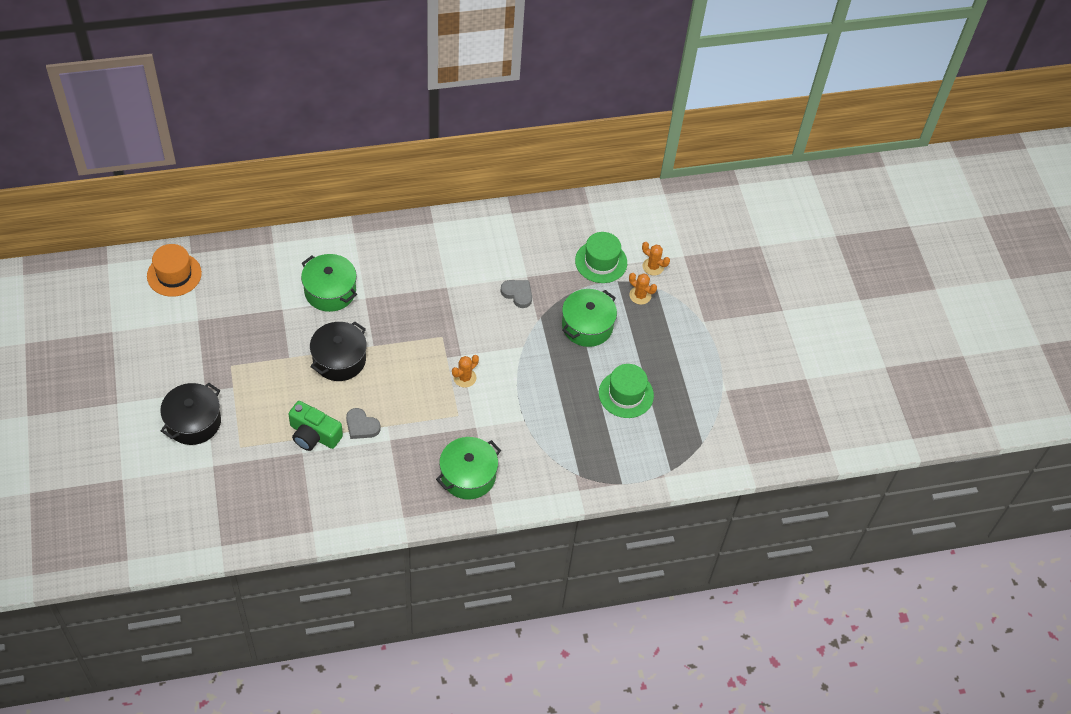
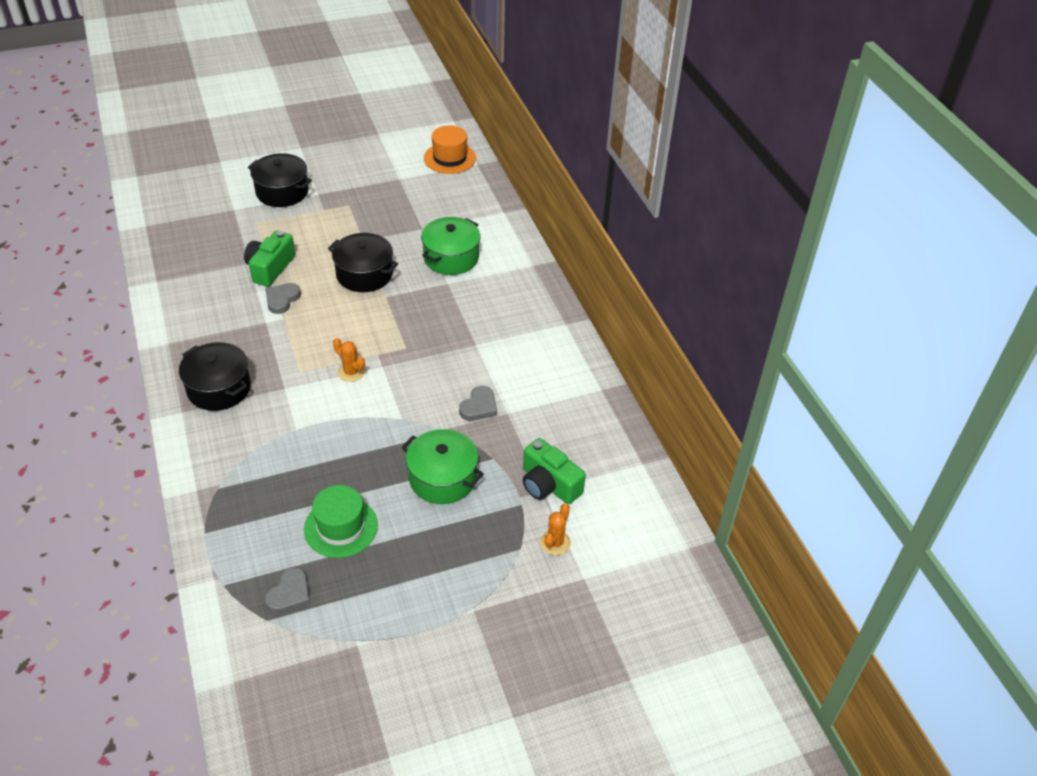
camera: 85 degrees right, 10 degrees down
(468, 476) = (219, 388): green pot -> black pot
(601, 262) = (549, 484): green hat -> green camera
(640, 295) = (503, 531): orange cactus -> none
(681, 429) = (289, 594): none -> grey heart

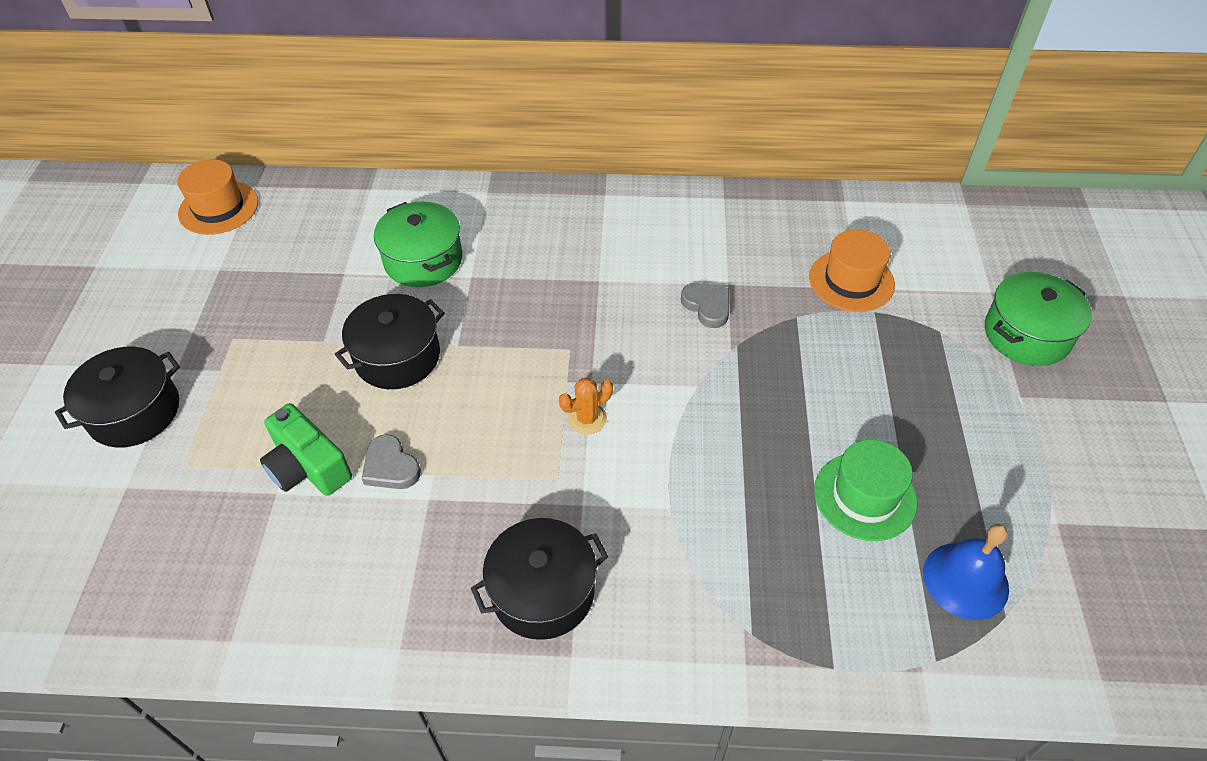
camera: 65 degrees left, 5 degrees up
(289, 594) = (965, 580): grey heart -> blue bell
(442, 478) = (813, 371): green pot -> green pot (1027, 334)
(549, 484) = (851, 281): green camera -> orange hat
(555, 543) = (937, 300): orange cactus -> none

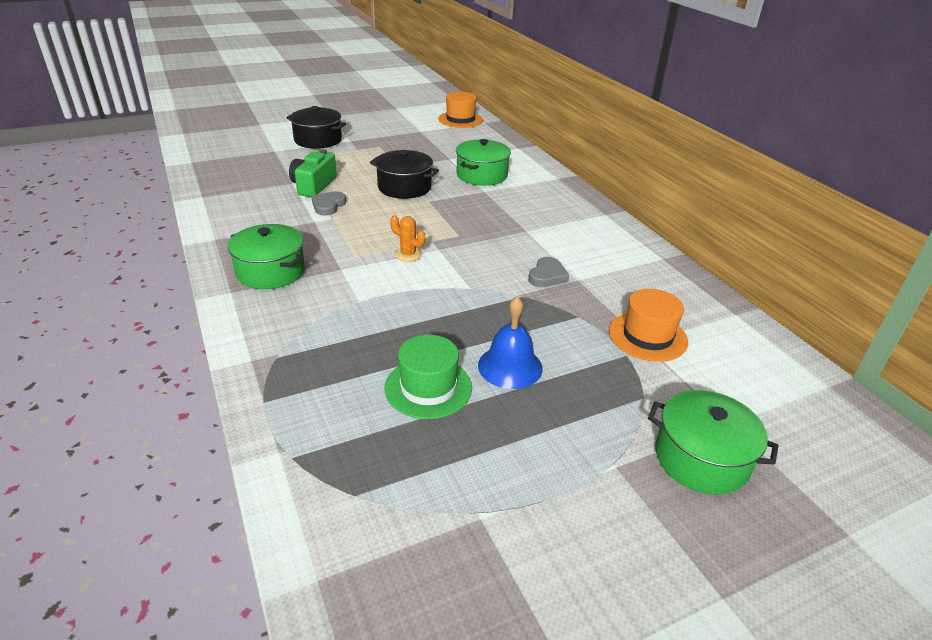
camera: 60 degrees right, 15 degrees down
(543, 592) = (271, 271): black pot -> green pot
(965, 580) = (379, 462): blue bell -> blue bell (510, 366)

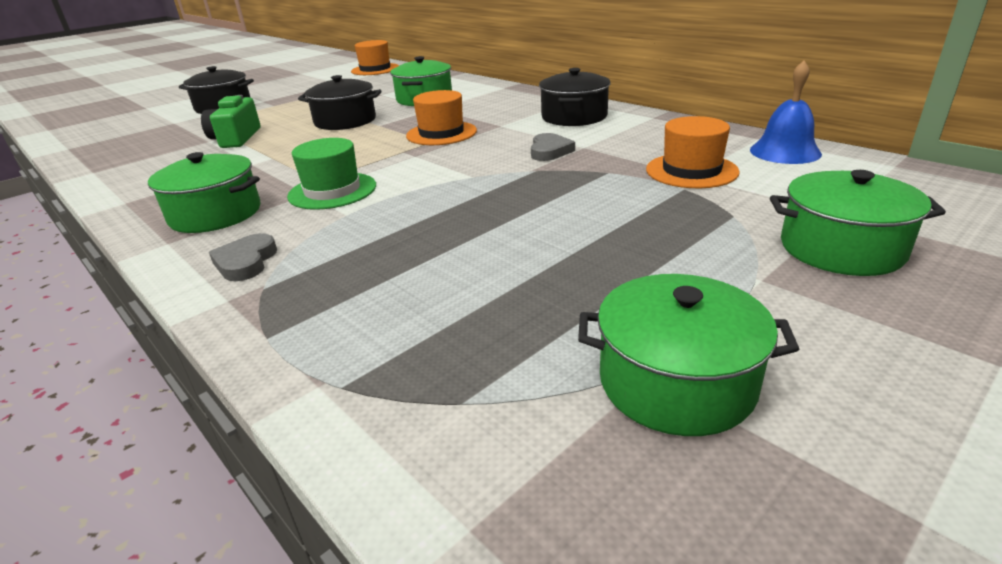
camera: 15 degrees left, 5 degrees down
(328, 206) = (262, 149): grey heart -> grey heart (246, 262)
(408, 254) = (382, 166): orange cactus -> none
(428, 387) = (485, 268): green hat -> green hat (332, 191)
(473, 227) = (441, 133): none -> orange hat
(494, 529) = (676, 382): none -> green pot
(510, 366) = (568, 226): blue bell -> blue bell (785, 151)
(594, 237) = (574, 117): none -> black pot

